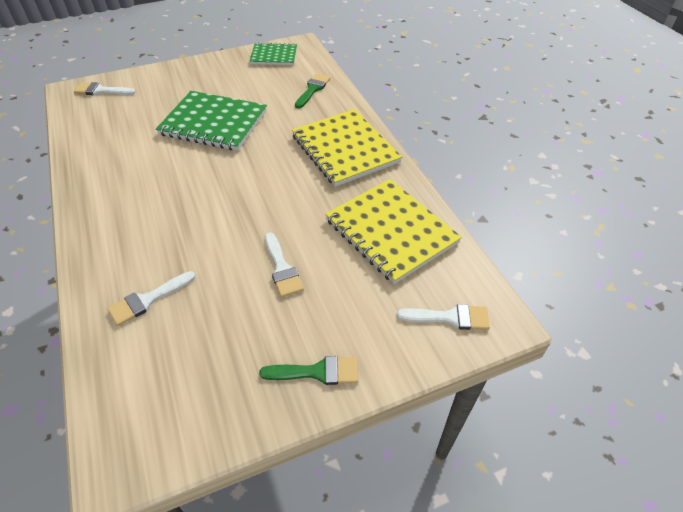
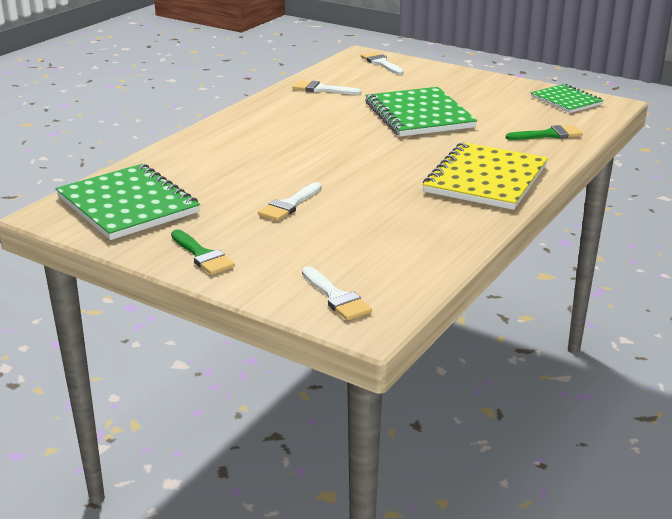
camera: 55 degrees right, 20 degrees down
(147, 300) = (191, 169): white brush -> white brush (321, 89)
(167, 384) = (128, 205): none -> green notebook
(391, 231) = (406, 236): yellow notebook -> none

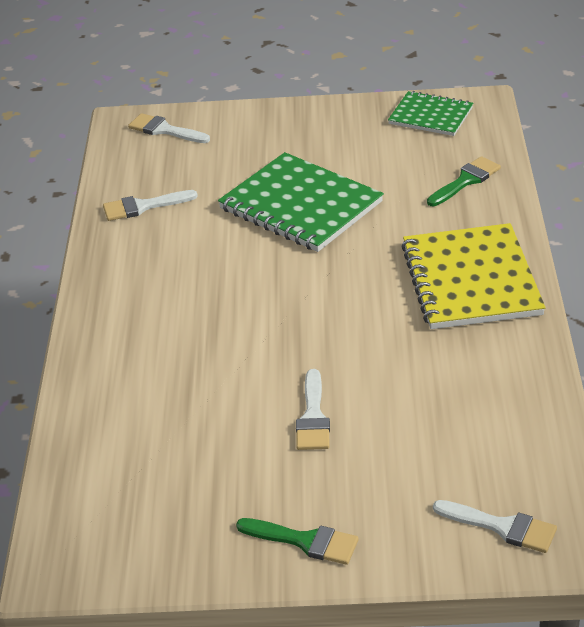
camera: 30 degrees left, 10 degrees up
(128, 205) = (131, 508): green notebook -> none

